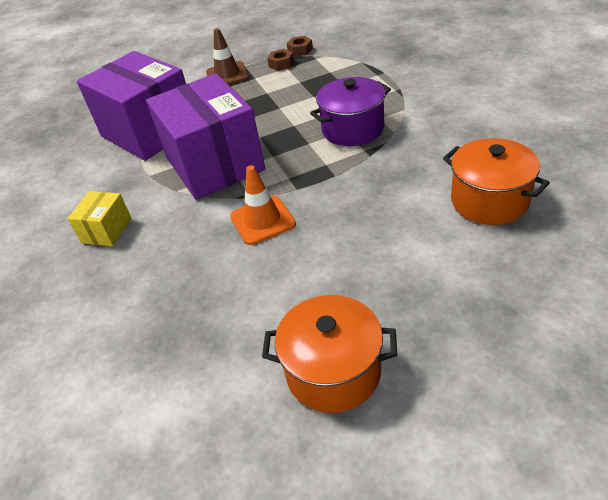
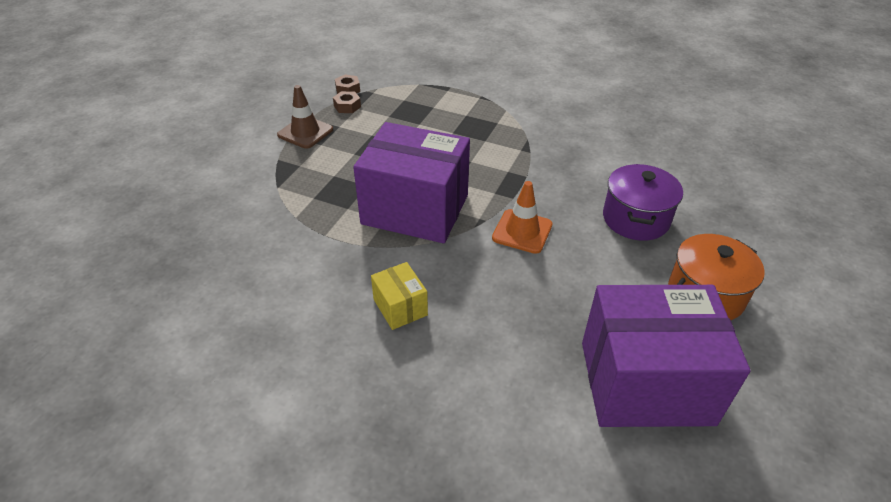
camera: 50 degrees left, 0 degrees up
(149, 132) = (302, 210): purple box -> purple box (646, 382)
(353, 129) = (490, 138): purple pot -> purple pot (635, 219)
(489, 201) = (644, 150): orange pot -> none

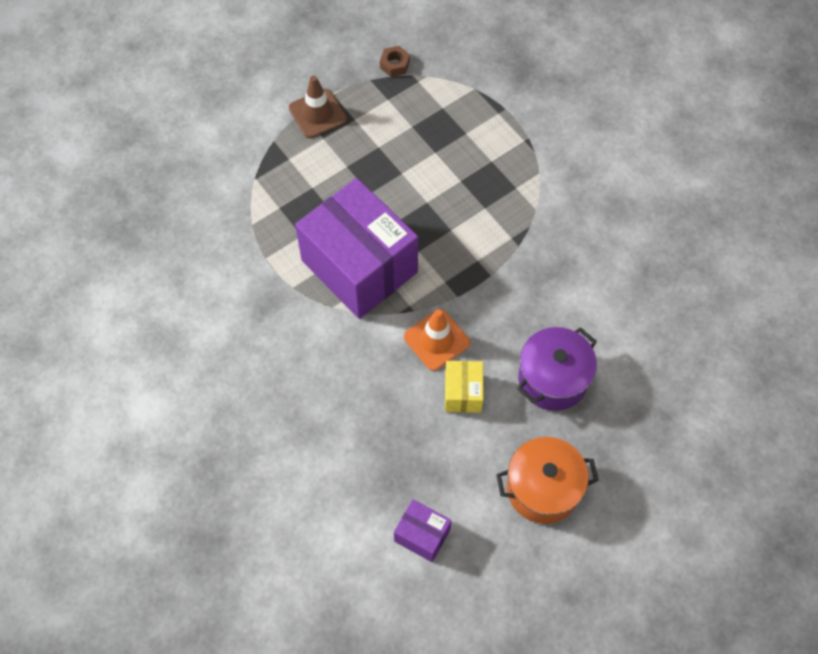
camera: 30 degrees right, 20 degrees up
(347, 106) = (379, 92): brown nut -> none
(400, 307) = (282, 366): yellow box -> yellow box (463, 393)
(646, 382) = (422, 535): purple box -> purple box, size x0.44

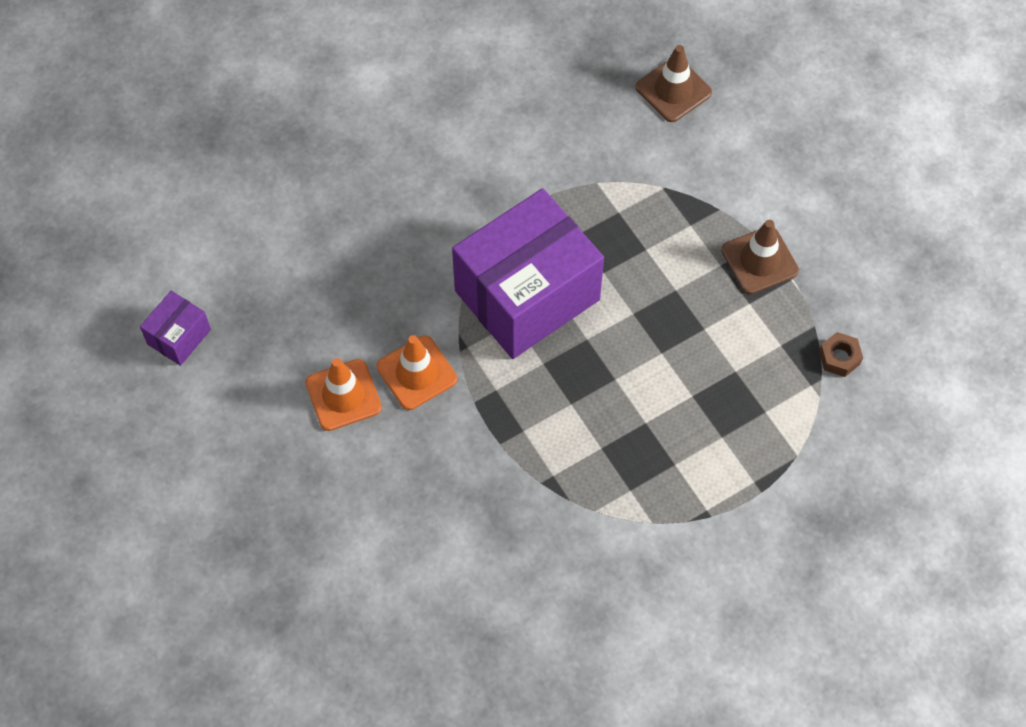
camera: 95 degrees right, 0 degrees up
(162, 175) = (673, 90): none -> brown traffic cone
(463, 393) = (343, 395): yellow box -> orange traffic cone
(543, 488) = (210, 469): orange pot -> none
(553, 379) = (347, 499): purple pot -> none

